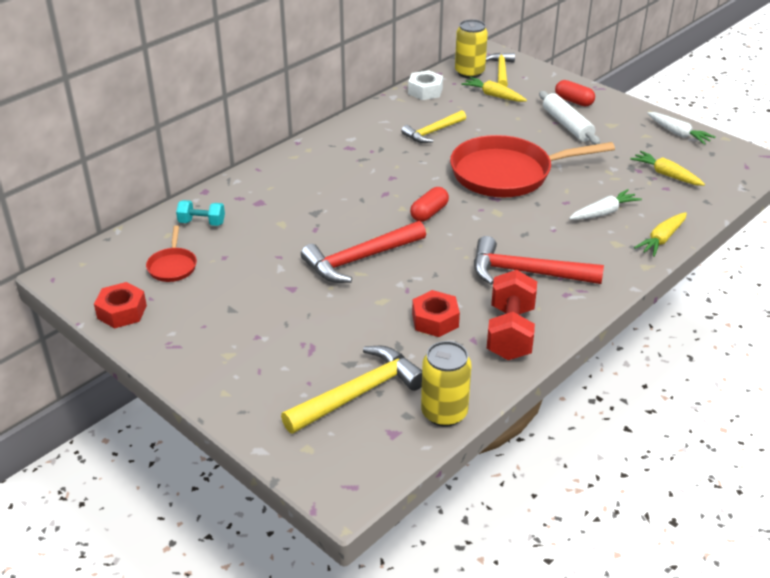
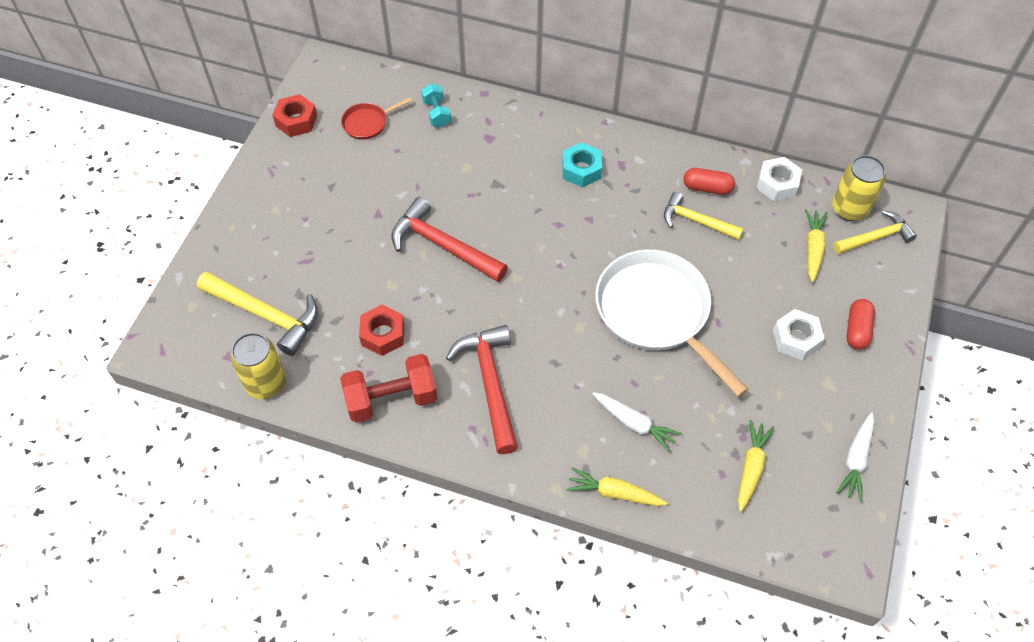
camera: 65 degrees right, 20 degrees up
(337, 167) = (581, 170): none -> turquoise nut
(429, 213) = (545, 271): red capsule -> red capsule (707, 188)
(507, 173) = (656, 313): red pan -> white pan
(567, 125) = (796, 339): white rolling pin -> white nut

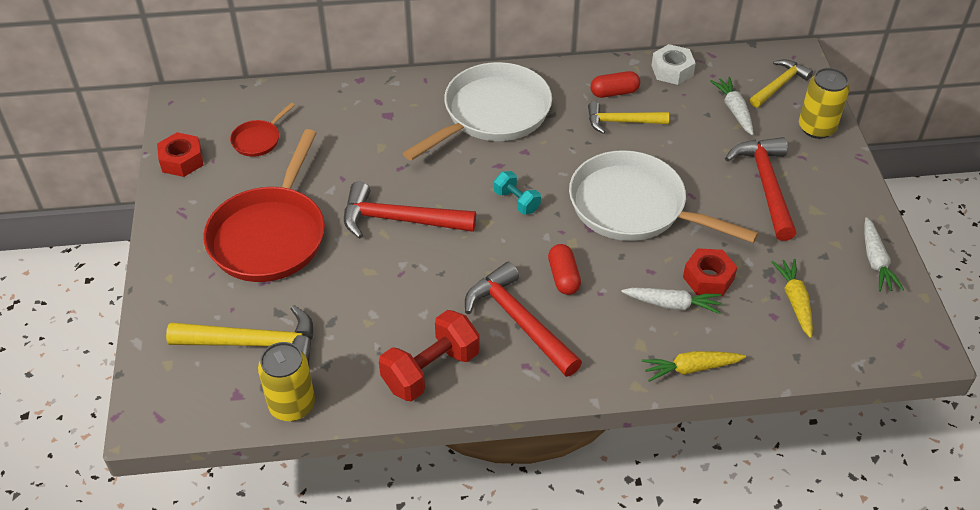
camera: 25 degrees left, 10 degrees down
(330, 219) = (270, 235): none -> red pan
(383, 334) = (387, 317): red nut -> red nut (708, 278)
(436, 113) = (323, 110): turquoise dumbbell -> turquoise dumbbell (516, 201)
(581, 170) = (492, 114): turquoise nut -> white pan
(796, 339) = (766, 185): white nut -> red hammer
(813, 248) = (734, 110): yellow carrot -> white carrot
(849, 209) = (744, 70): yellow can -> yellow can (816, 128)
(857, 330) = (811, 160): red capsule -> red capsule (563, 277)

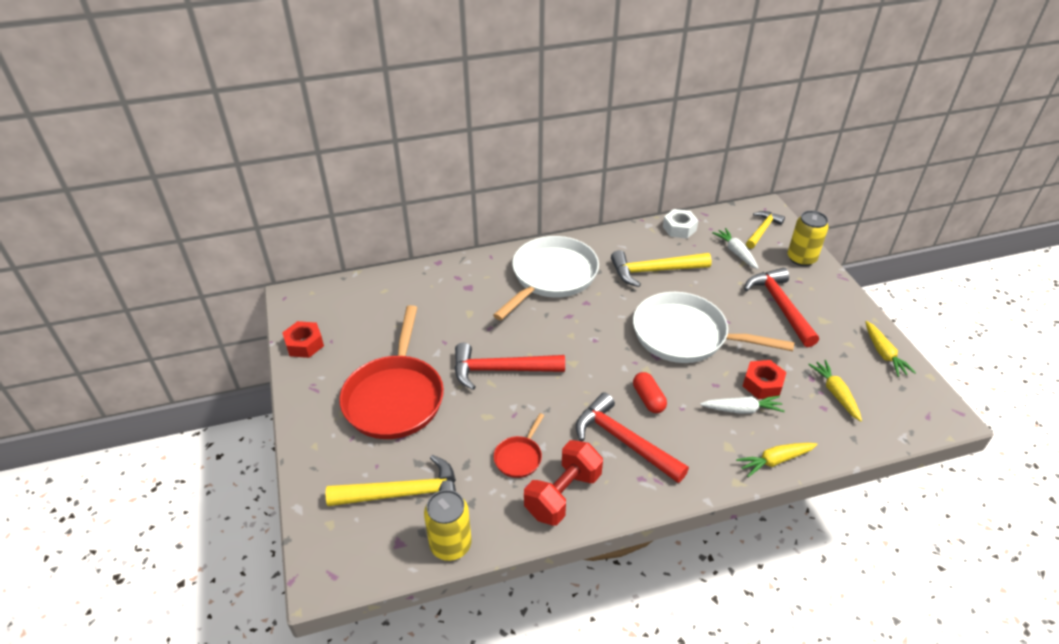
camera: 10 degrees left, 5 degrees down
(258, 140) = (366, 319): red pan -> red pan (519, 457)
(516, 201) = (592, 343): turquoise dumbbell -> none
(614, 92) = (641, 250): red capsule -> none
(621, 122) = (653, 271): yellow hammer -> yellow hammer, size x1.53
(875, 261) = (883, 353): white carrot -> yellow carrot

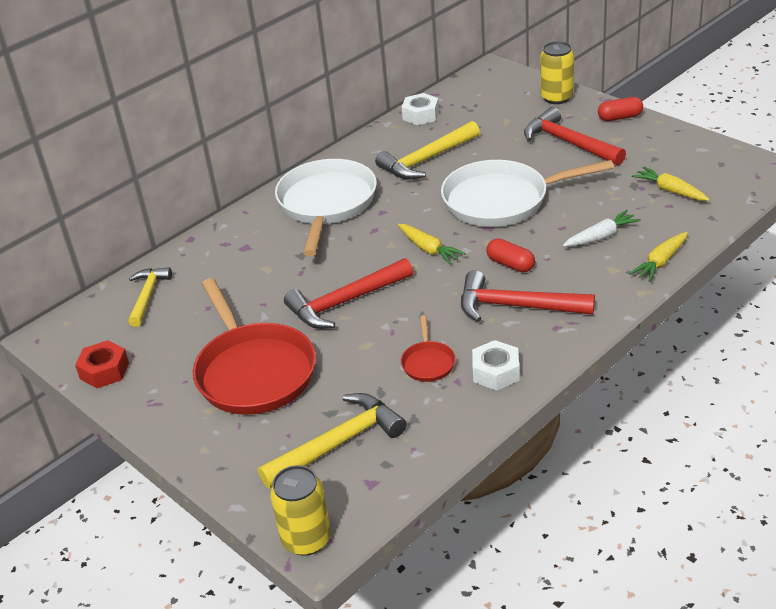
camera: 25 degrees left, 5 degrees down
(450, 545) = (423, 459): yellow can -> yellow can (306, 539)
(563, 494) = (496, 372): red dumbbell -> white nut
(736, 252) = (492, 115): white carrot -> none
(762, 230) = (502, 87): yellow hammer -> yellow hammer (148, 296)
(762, 384) = (603, 210): red nut -> none
(842, 301) = (620, 117): none -> red capsule
(883, 353) = (686, 144): yellow carrot -> yellow carrot (428, 249)

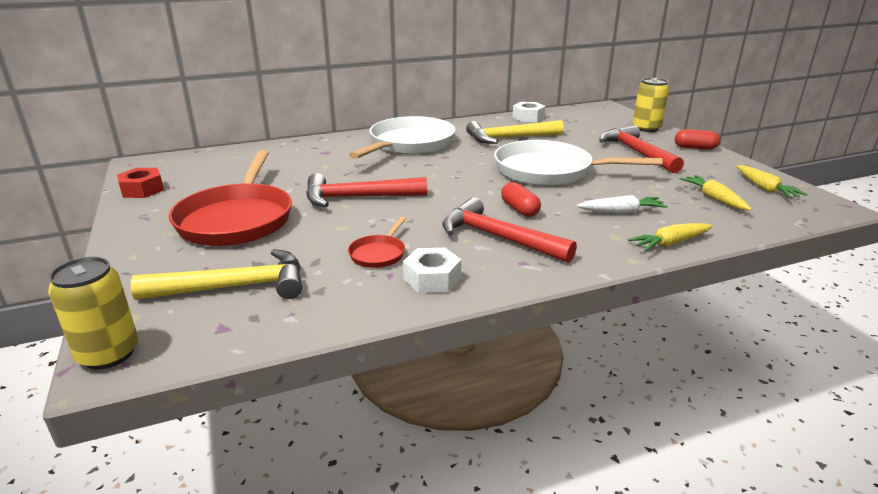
camera: 20 degrees right, 10 degrees down
(148, 296) = (228, 160): yellow hammer -> none
(428, 249) = (459, 184): yellow carrot -> yellow carrot (765, 188)

